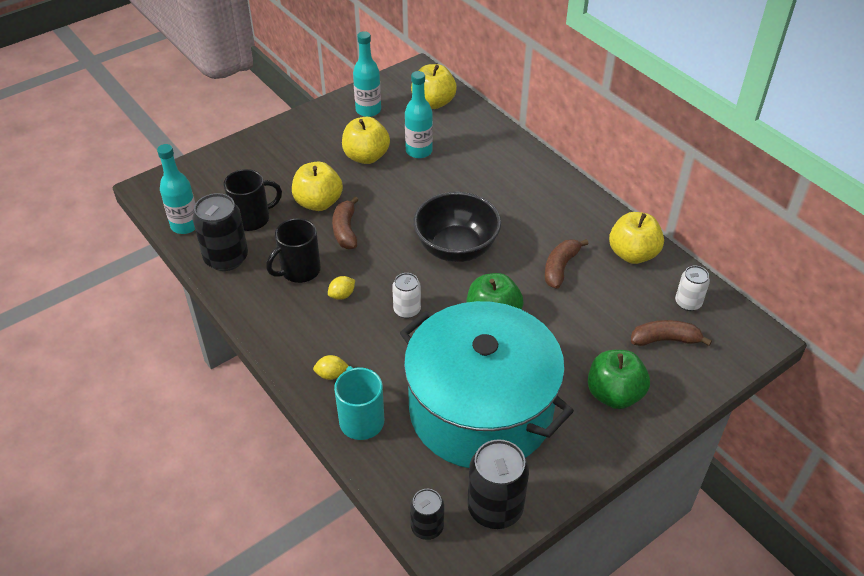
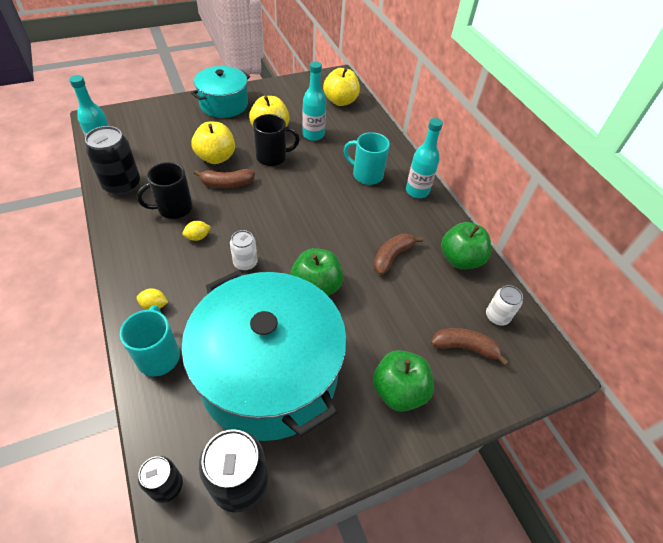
camera: 10 degrees right, 5 degrees up
(252, 219) = (159, 158): black mug -> black mug (272, 157)
(296, 136) = (224, 104): none -> turquoise pot
(345, 230) = (226, 184): brown banana -> brown banana turned 105 degrees counterclockwise
(368, 110) = (288, 96): turquoise bottle -> turquoise bottle (417, 191)
(456, 248) = (310, 219): black bowl -> none
(498, 185) = (366, 175): none -> turquoise mug
(632, 254) = (460, 259): yellow apple -> green apple

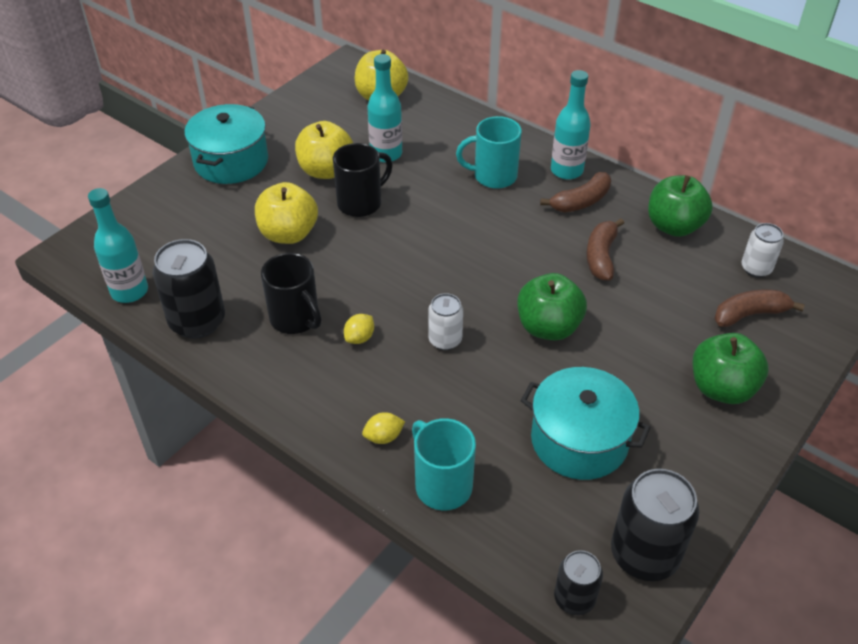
camera: 25 degrees left, 5 degrees down
(174, 208) = (295, 319): black mug -> black mug turned 75 degrees counterclockwise
(226, 184) = (334, 260): brown banana -> brown banana (581, 201)
(269, 374) = (579, 440): turquoise pot -> turquoise pot, size x0.55

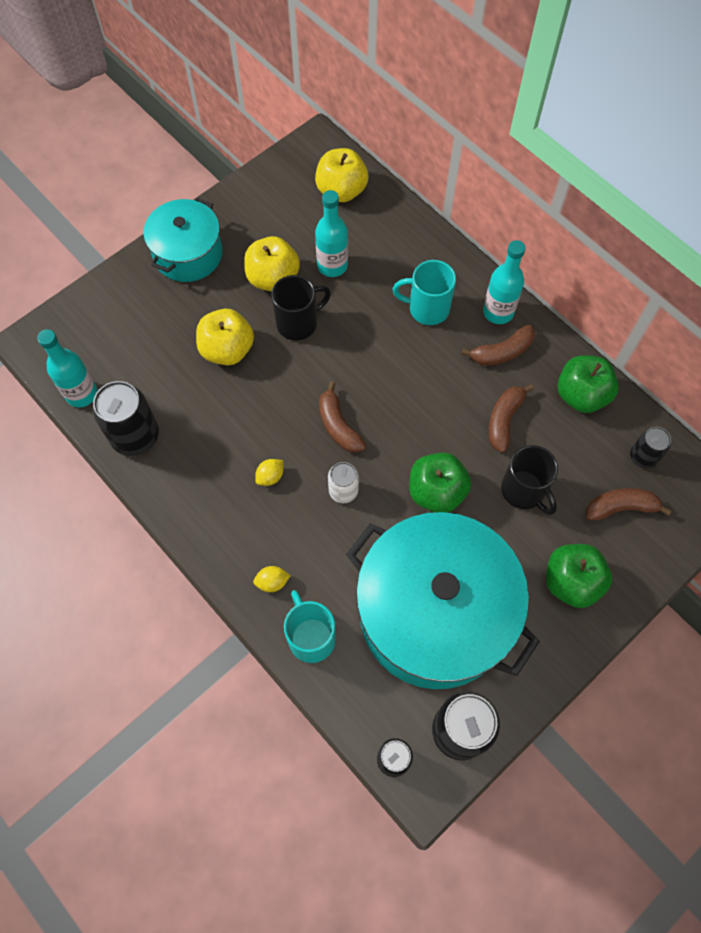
camera: 10 degrees right, 20 degrees up
(295, 319) = (219, 447): black mug -> black mug (524, 491)
(425, 283) = (338, 426): none -> brown banana
(579, 440) = (434, 613): turquoise pot -> turquoise pot, size x1.82
(756, 268) = (643, 457): white can -> black can

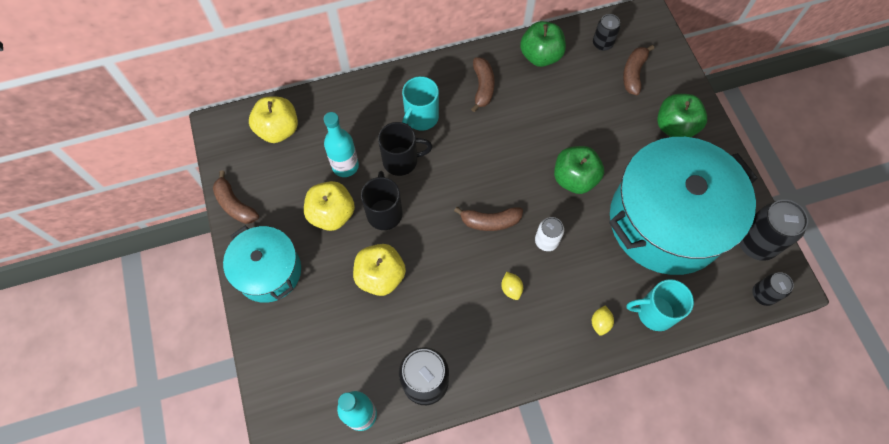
camera: 65 degrees left, 0 degrees up
(498, 312) = (448, 74): turquoise bottle -> none
(504, 420) = (537, 111): brown banana -> brown banana (235, 204)
(524, 491) = (597, 124): black mug -> black mug (401, 161)

